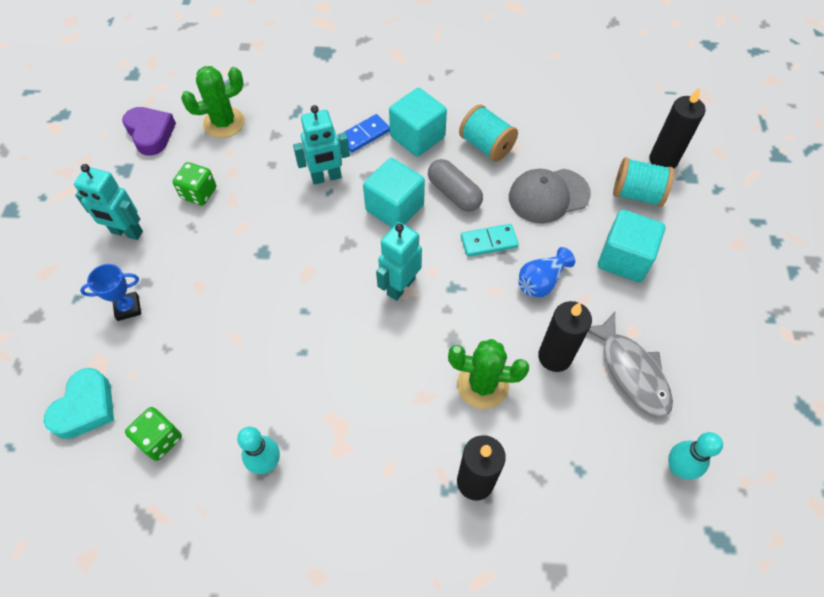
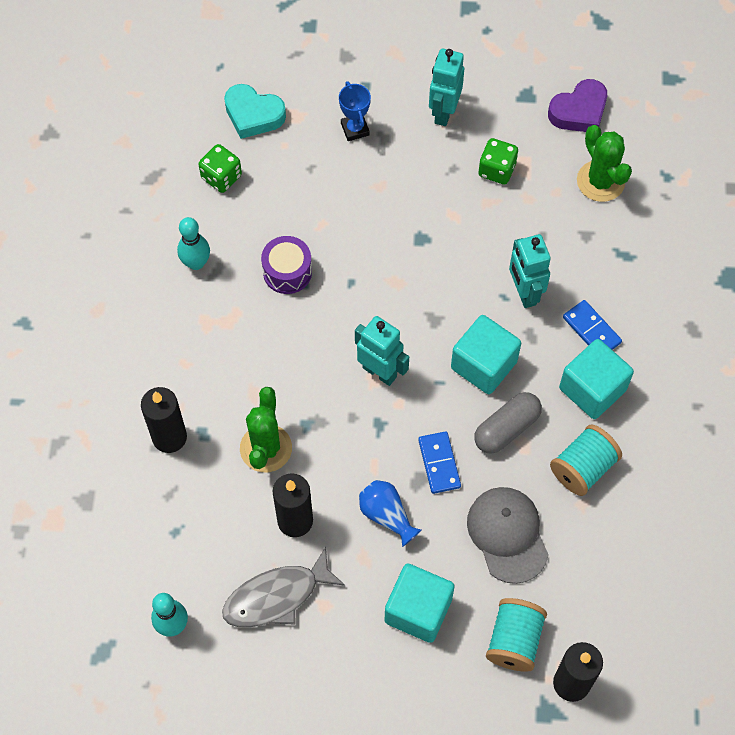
camera: 90 degrees right, 5 degrees up
(287, 369) = (287, 272): none -> purple drum
(489, 241) = (439, 463): turquoise domino -> blue domino

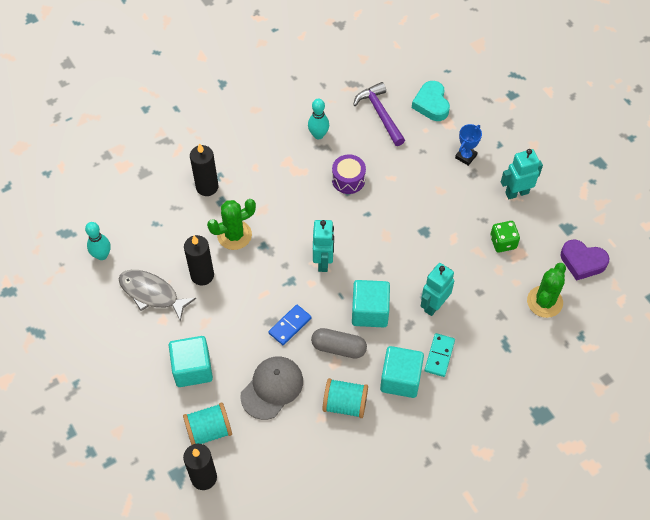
camera: 55 degrees right, 5 degrees down
(221, 177) = (380, 114): green dice -> purple hammer
(387, 515) = (238, 318): blue vase -> none
(591, 330) = (439, 356): blue domino -> turquoise domino

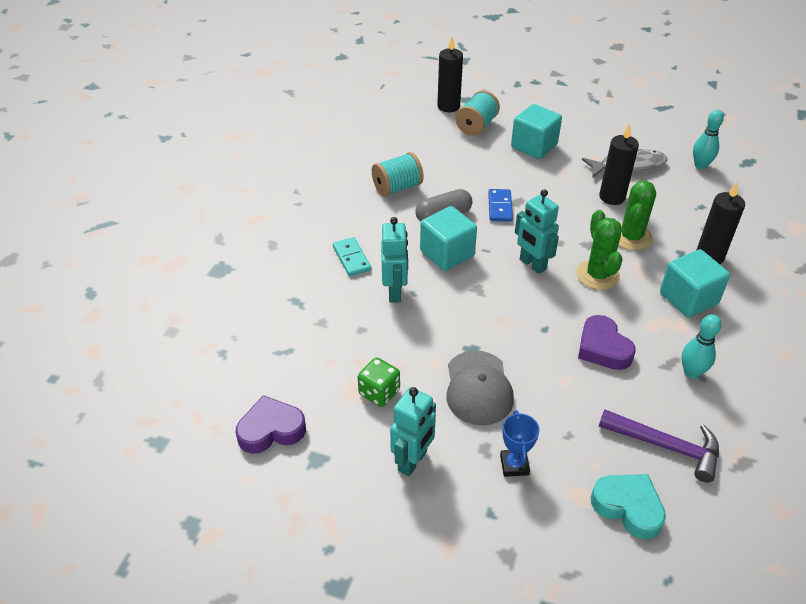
camera: 140 degrees right, 15 degrees down
(272, 388) = (463, 167): grey cap -> grey cap (478, 388)
(348, 180) = (603, 348): purple drum -> purple heart
(400, 379) = (369, 225): turquoise cube -> turquoise cube (688, 298)
(544, 302) = (285, 361): green cactus -> green cactus (597, 275)

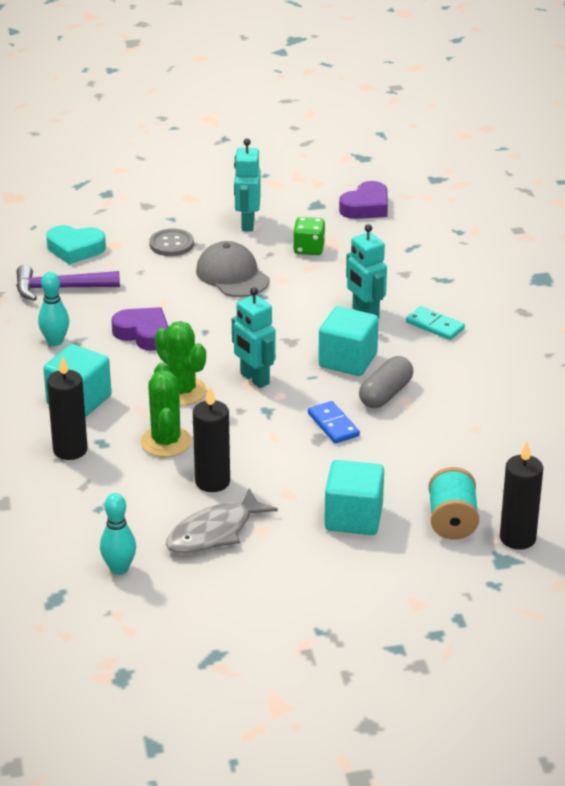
camera: 150 degrees right, 10 degrees down
(397, 187) = (465, 406): turquoise spool -> none
(514, 465) = (171, 244): blue trophy -> grey button
(532, 264) = (254, 379): turquoise robot -> turquoise robot turned 150 degrees counterclockwise

